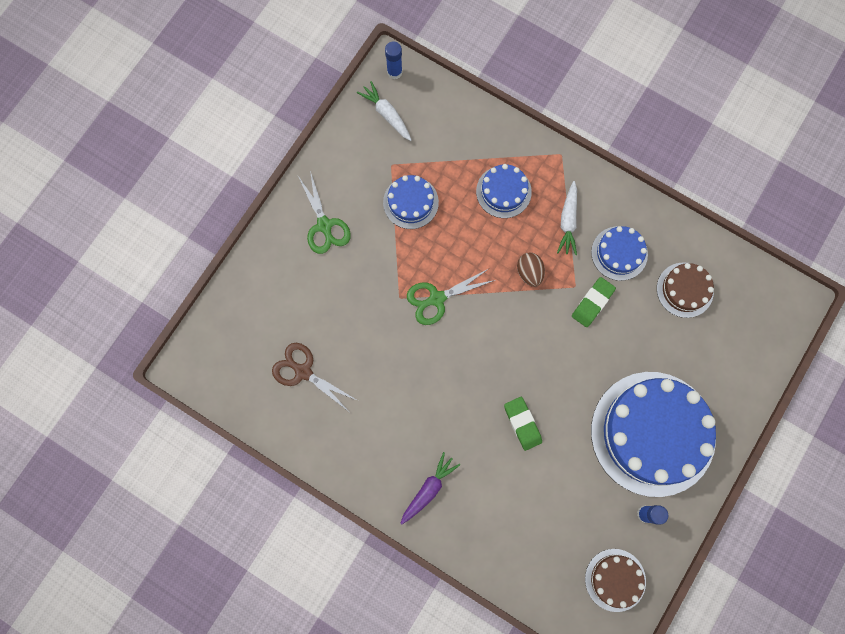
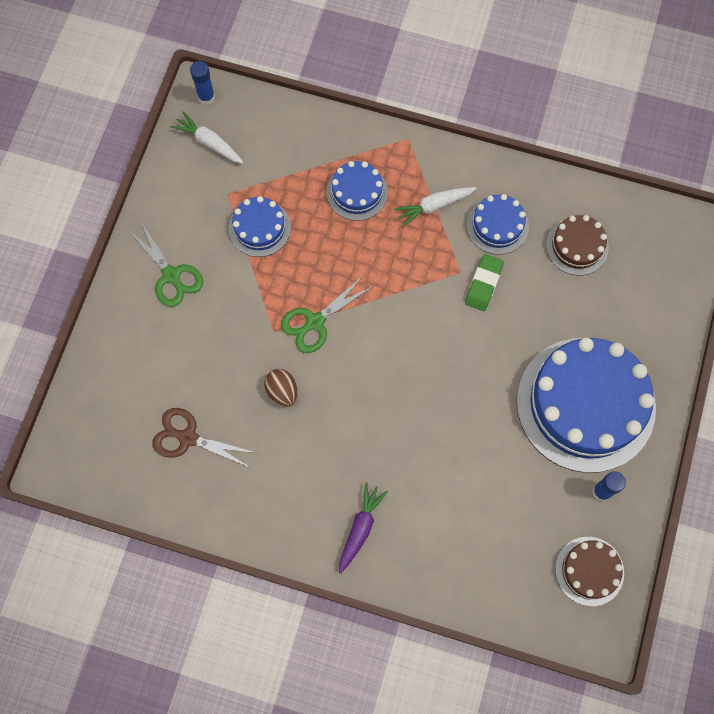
camera: 15 degrees left, 5 degrees down
(522, 424) = (443, 431): green eraser -> none
(529, 272) = (407, 269): brown egg -> brown egg (282, 391)
(568, 221) = (434, 206): white carrot -> white carrot turned 75 degrees clockwise

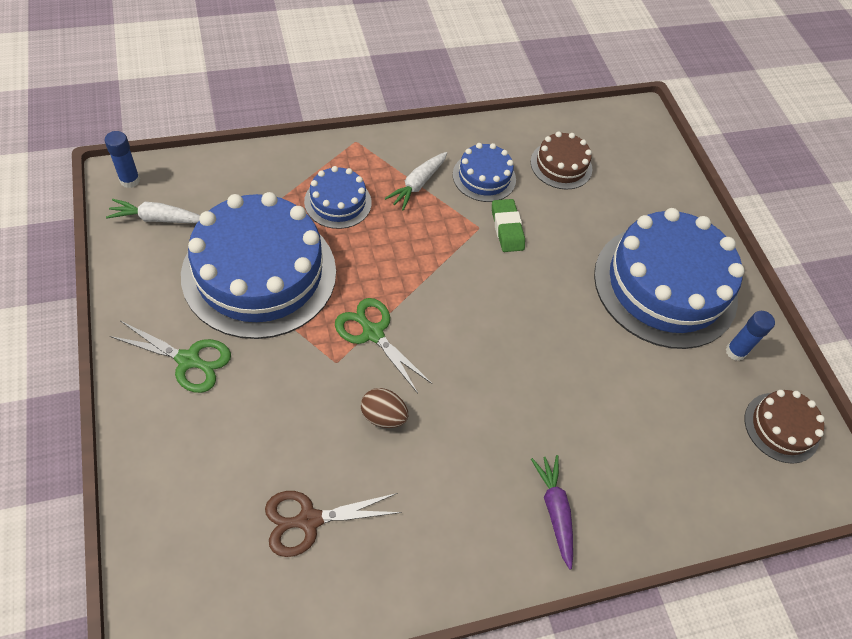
camera: 40 degrees left, 15 degrees down
(259, 228) = (259, 273): blue cake -> blue cake, size x2.12
(315, 322) = (373, 333): green scissors -> green scissors turned 120 degrees clockwise

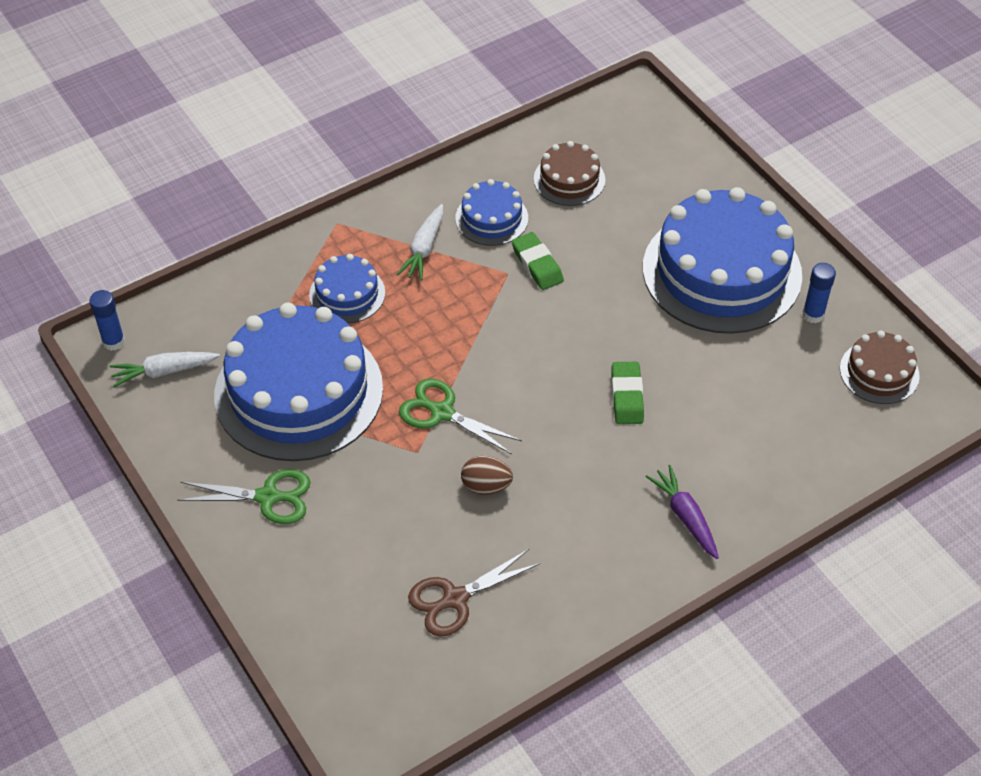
camera: 10 degrees left, 5 degrees down
(541, 373) = (626, 396): none -> green eraser

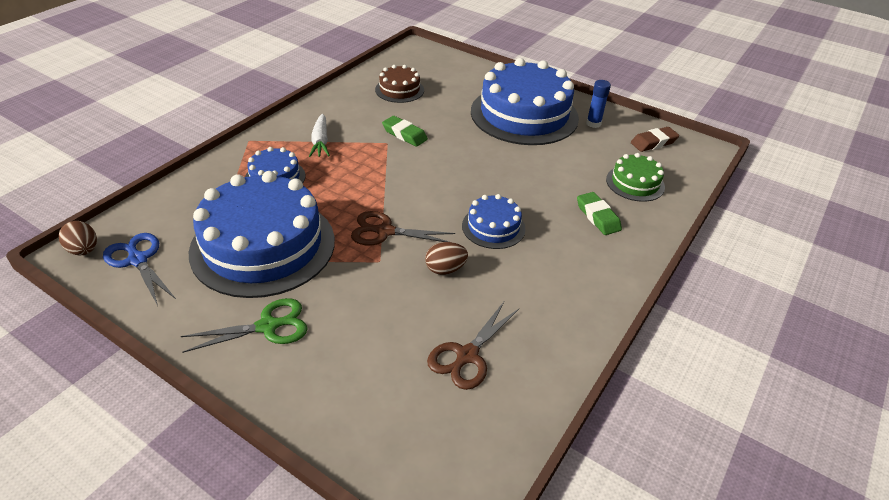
camera: 25 degrees left, 10 degrees down
(113, 342) = (84, 250): blue glue stick -> brown egg
(164, 371) = (138, 260): white carrot -> blue scissors
(442, 412) = (385, 231): green scissors -> brown scissors
(491, 218) = (359, 117): blue cake -> blue cake (493, 227)
(626, 396) = (510, 190): green eraser -> green eraser (597, 217)
(685, 516) = (598, 249): purple carrot -> none
(802, 433) = (635, 183): none -> green cake
(879, 372) = (653, 142): brown cake -> brown eraser

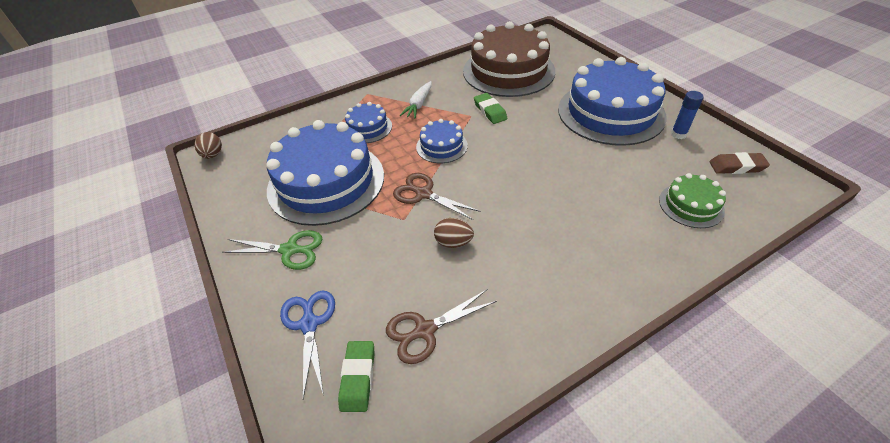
camera: 30 degrees right, 5 degrees up
(138, 260) = (240, 171): blue scissors -> blue scissors (309, 324)
(399, 90) = (508, 71): brown cake -> brown cake, size x2.12
(493, 227) = (519, 214): blue cake -> blue cake (441, 146)
(597, 217) = (629, 230): green eraser -> green eraser (358, 378)

